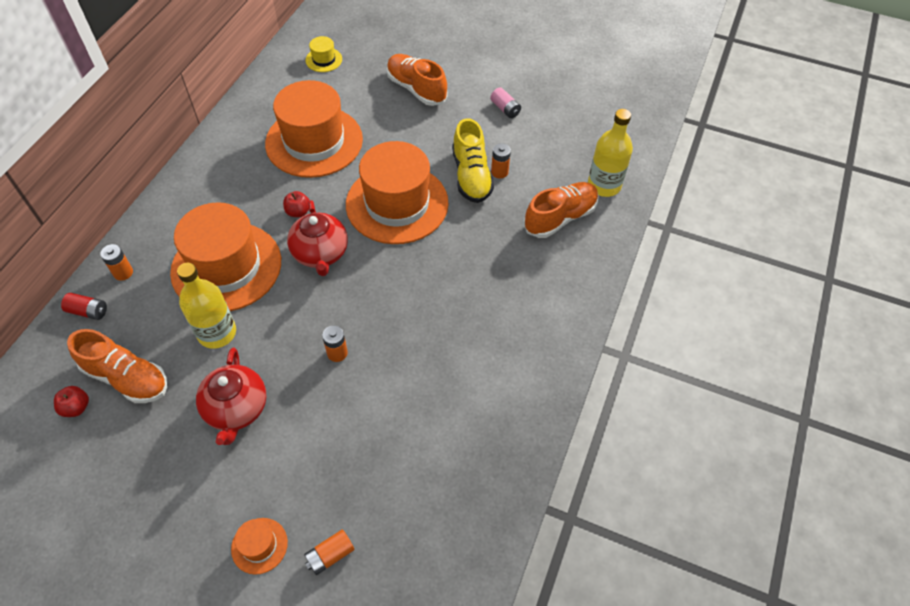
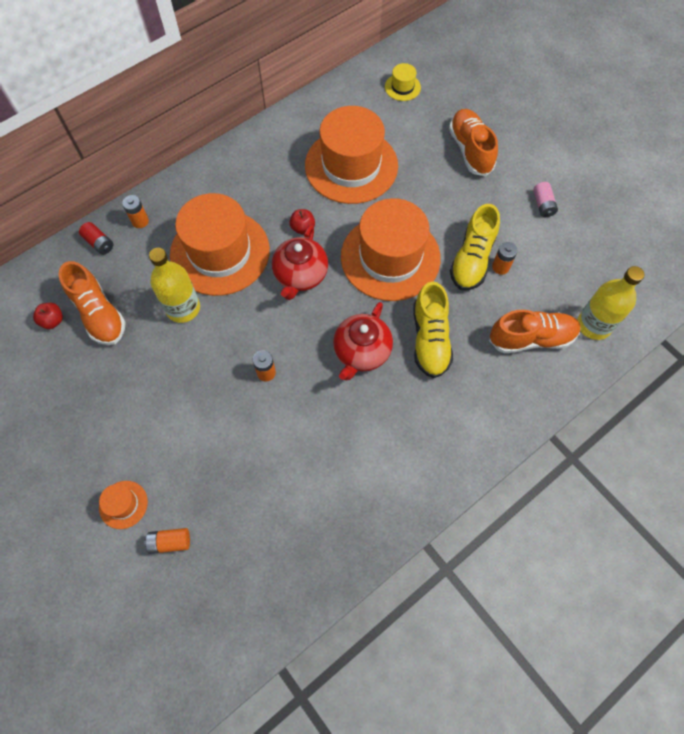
camera: 30 degrees right, 10 degrees up
(236, 409) = (164, 382): red teapot -> red teapot (361, 352)
(474, 256) = (430, 339): none -> yellow shoe

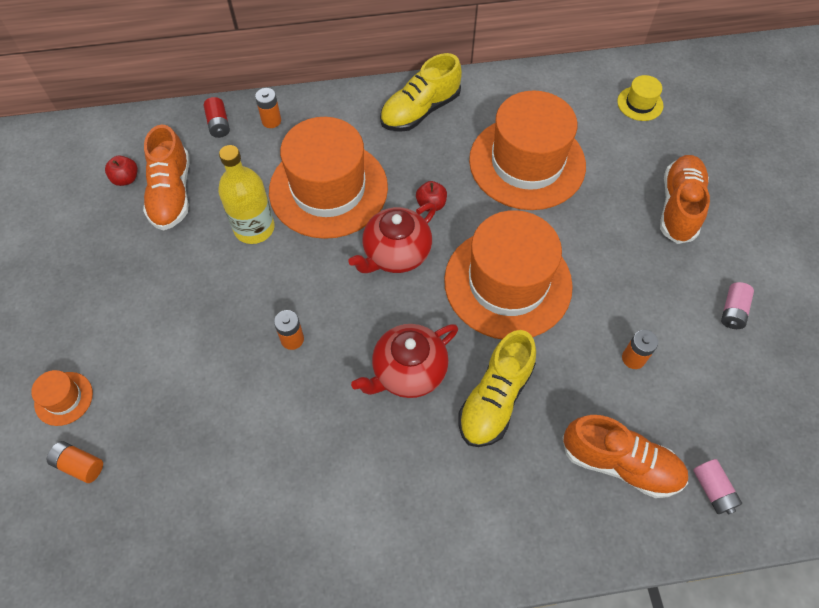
camera: 30 degrees right, 5 degrees down
(472, 259) = (603, 332): yellow shoe -> yellow shoe (420, 110)
(594, 325) = (712, 490): yellow bottle -> pink battery

